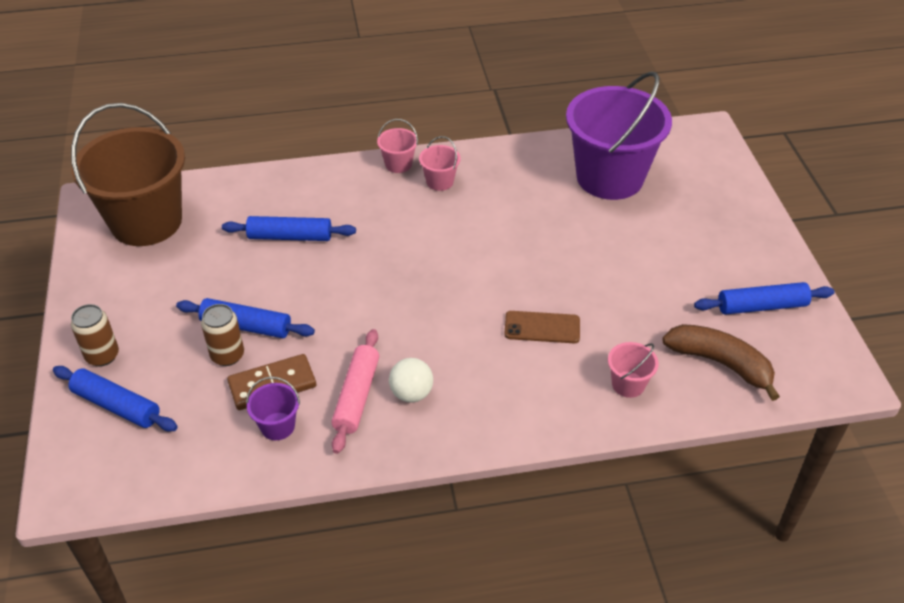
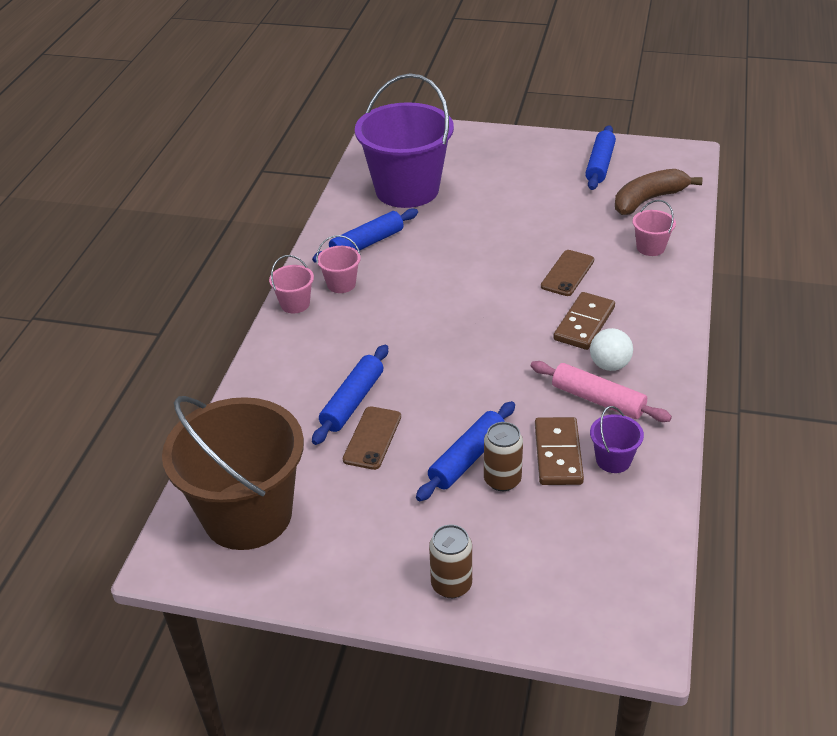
camera: 65 degrees left, 5 degrees down
(117, 405) = (533, 581): blue rolling pin -> blue rolling pin (367, 243)
(251, 261) = (372, 438): none -> brown phone
(467, 359) = (584, 323): none -> brown domino

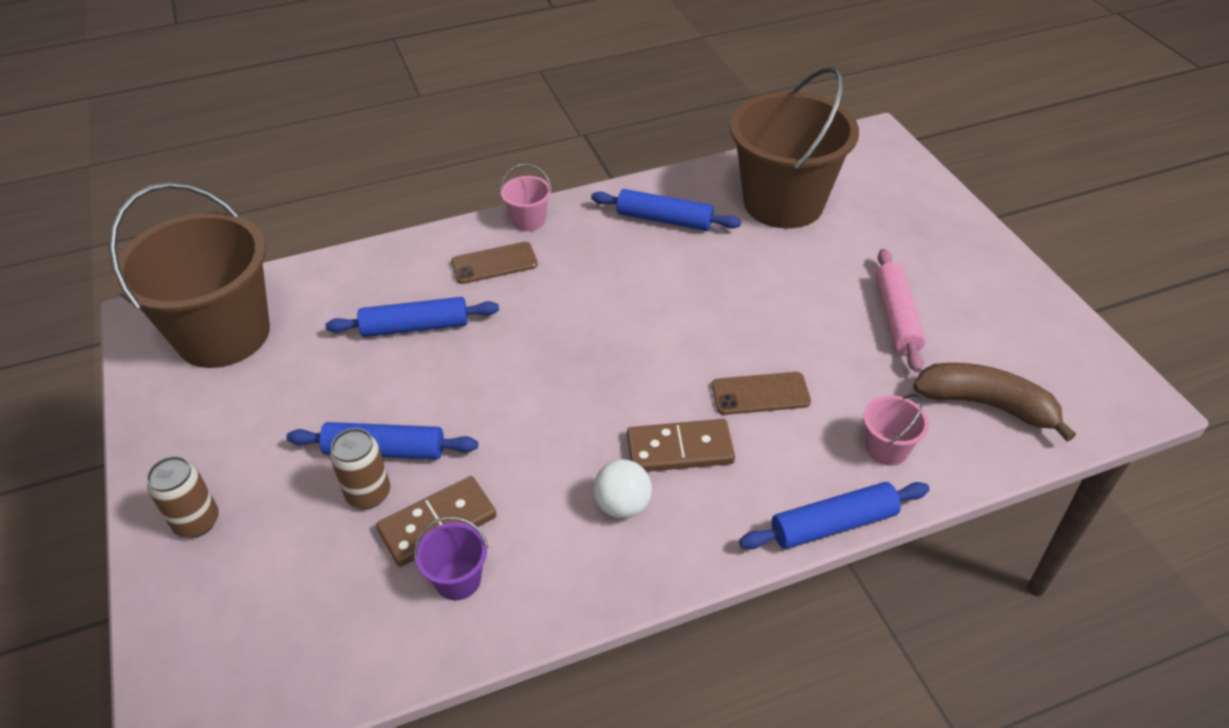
camera: 55 degrees right, 5 degrees up
(341, 284) = (584, 234): pink bucket -> none
(372, 438) = (372, 365): brown phone -> brown phone (494, 263)
(407, 190) = (783, 203): purple bucket -> brown bucket
(598, 400) = (553, 521): pink rolling pin -> pink rolling pin (896, 317)
(599, 165) = (1008, 328): blue rolling pin -> blue rolling pin (833, 524)

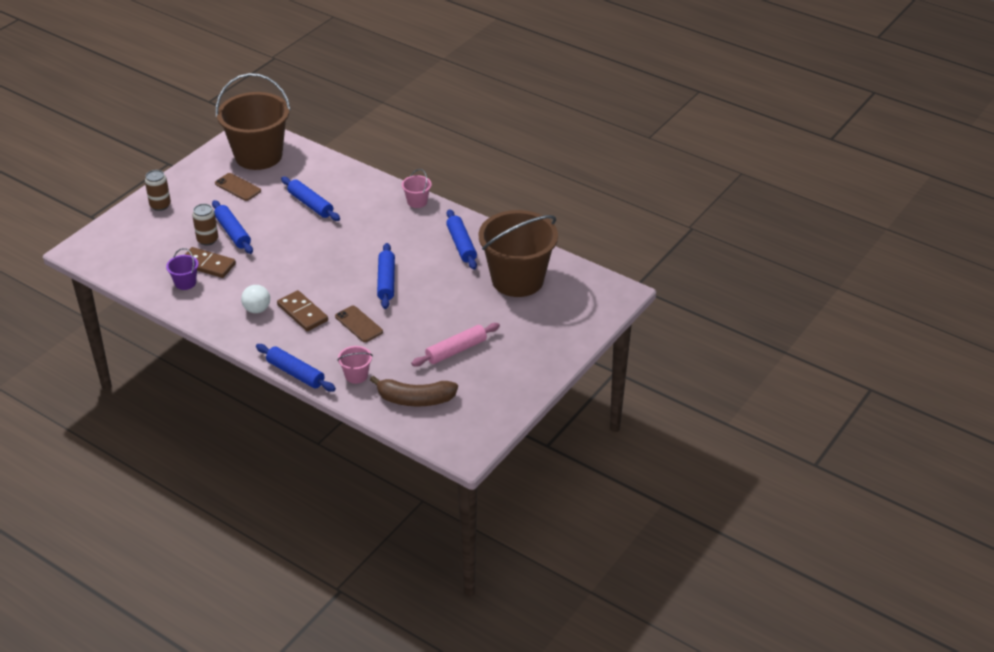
camera: 55 degrees right, 5 degrees down
(494, 263) = (374, 206): brown phone -> brown phone (238, 187)
(681, 322) = (386, 281): none -> blue rolling pin
(986, 405) = (415, 399): brown banana -> brown banana turned 105 degrees clockwise

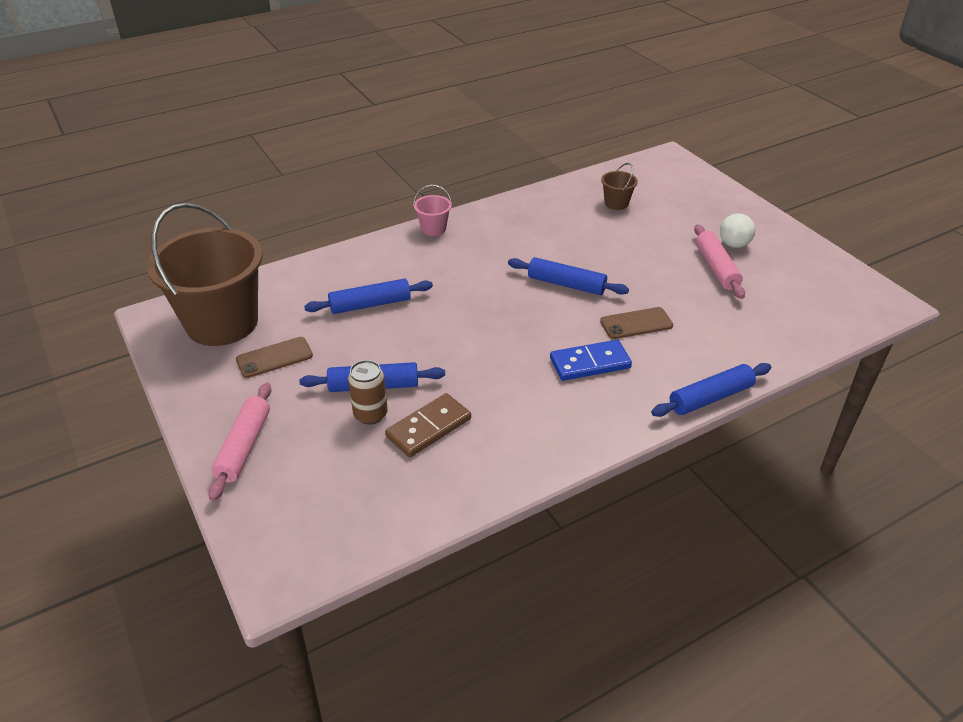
camera: 65 degrees left, 0 degrees up
(160, 205) = (244, 446): brown can -> pink rolling pin
(185, 283) = (455, 461): purple bucket -> none
(257, 309) = (560, 402): white ball -> white ball (734, 244)
(302, 313) = (590, 363): brown domino -> blue domino
(356, 375) = (733, 348): pink bucket -> none
(415, 399) = (792, 315): brown banana -> none
(461, 245) = (534, 220): blue rolling pin -> none
(517, 280) = (616, 203): brown bucket -> brown bucket, size x0.41

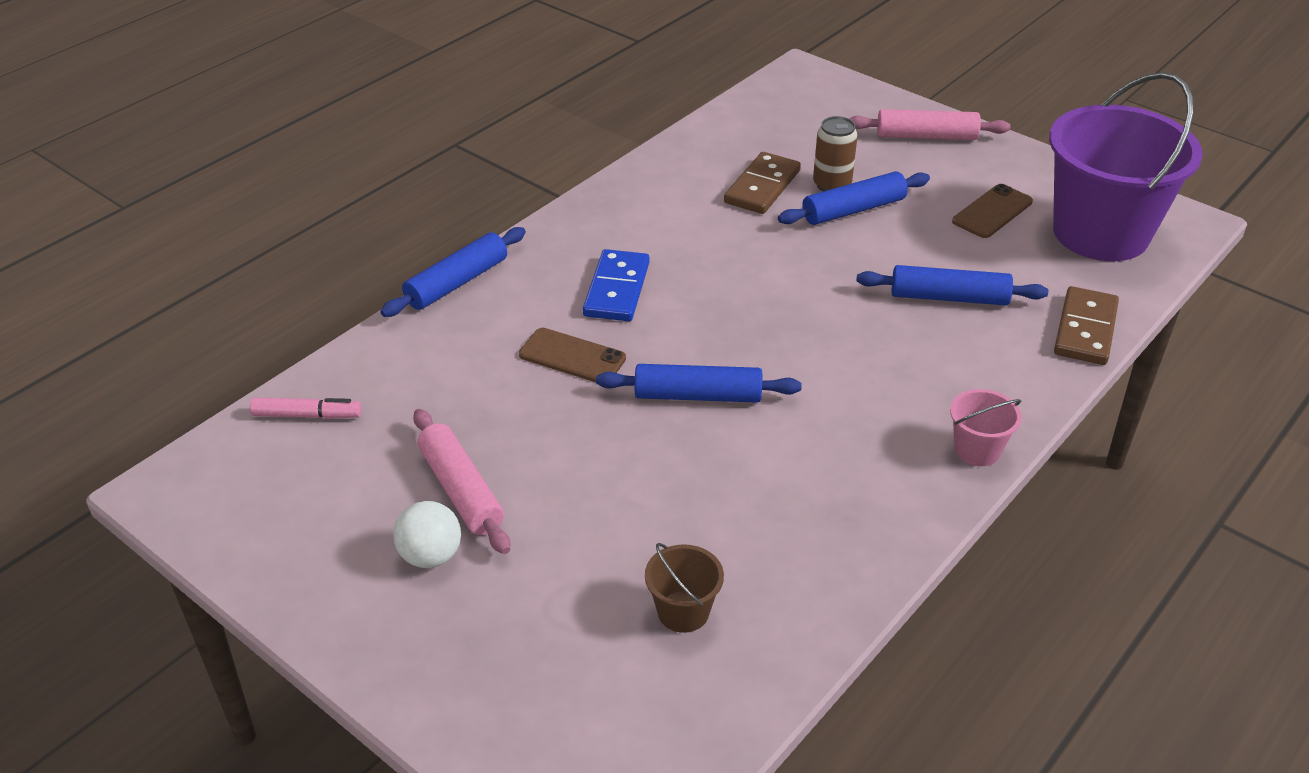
camera: 160 degrees right, 0 degrees up
(222, 323) = (1100, 233): brown bucket -> purple bucket
(244, 446) = (926, 136): pink rolling pin -> pink rolling pin turned 75 degrees counterclockwise
(311, 268) = (1085, 329): none -> brown domino
(370, 304) = (949, 297): blue rolling pin -> blue rolling pin turned 45 degrees clockwise
(590, 363) = (617, 289): blue domino -> blue domino turned 45 degrees counterclockwise
(636, 323) = (572, 357): brown phone -> brown phone turned 60 degrees clockwise
(813, 326) = (307, 415): none -> pink marker

